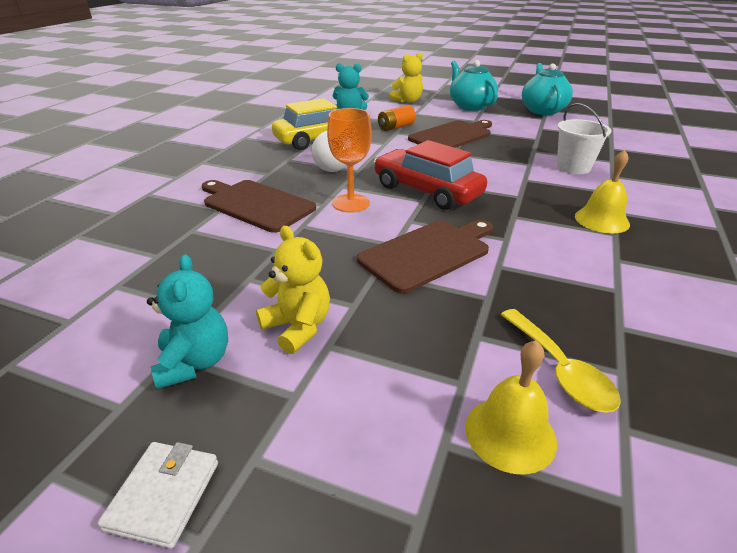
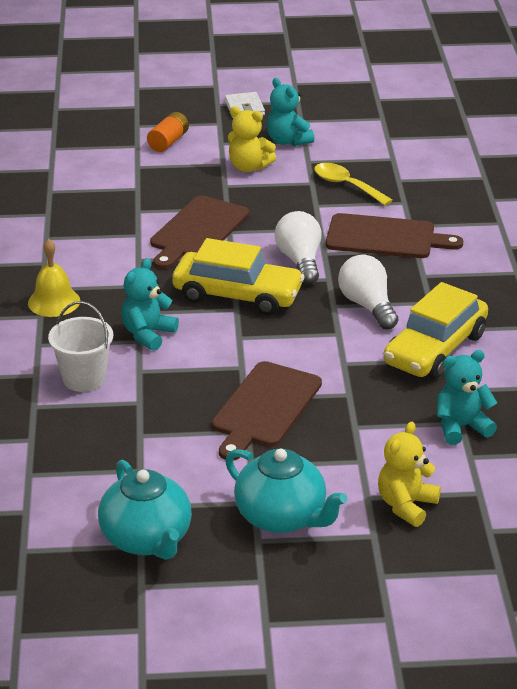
camera: 155 degrees right, 0 degrees up
(351, 203) = (300, 261): orange goblet -> white light bulb
(396, 127) = (359, 408): orange battery -> orange battery (168, 142)
(427, 191) = (237, 295): red car -> yellow car
(510, 433) = (107, 155): yellow bell -> none
(516, 181) = (148, 334): none -> turquoise teddy bear
(560, 370) = (85, 184): yellow spoon -> yellow spoon (346, 185)

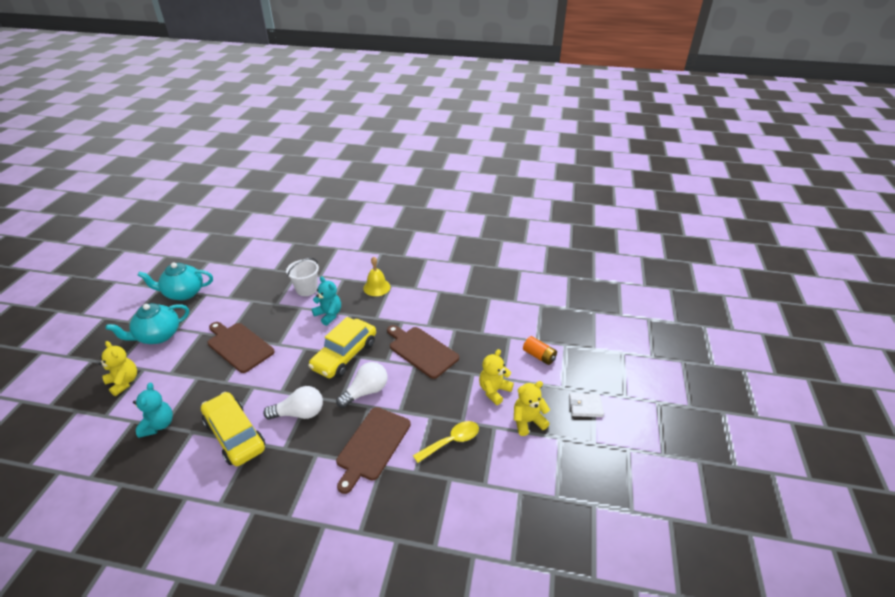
camera: 105 degrees right, 5 degrees up
(288, 141) = (527, 421): turquoise teddy bear -> yellow teddy bear
(300, 261) = (366, 391): white light bulb -> white light bulb turned 45 degrees counterclockwise

